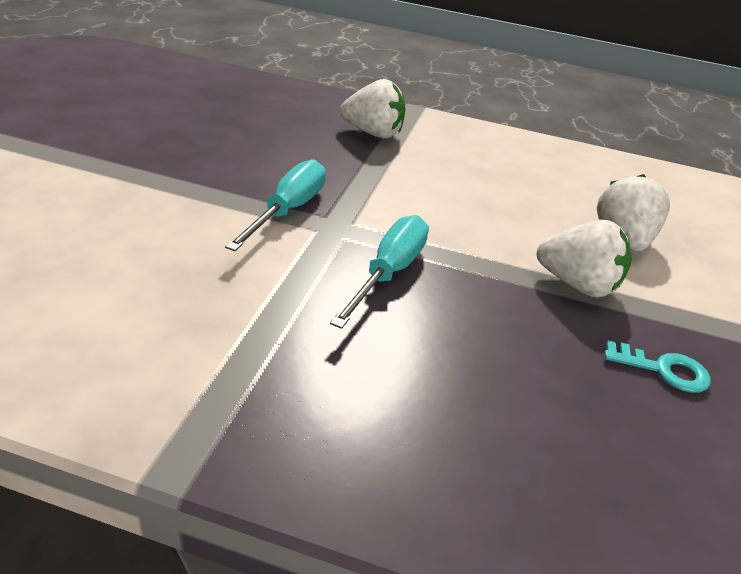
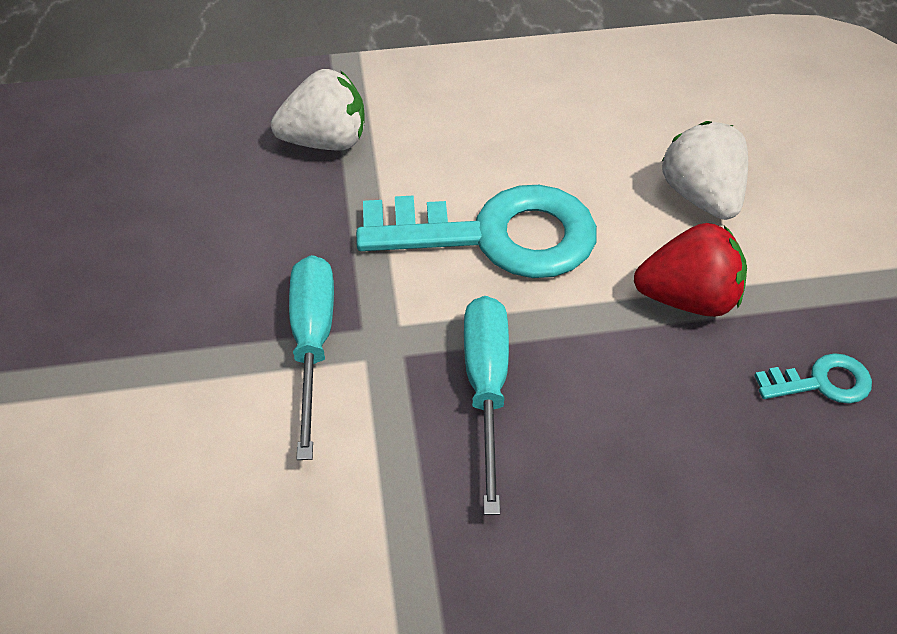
camera: 20 degrees left, 15 degrees up
(453, 207) = (496, 235): none -> turquoise key
(577, 285) = (687, 298): white strawberry -> red strawberry

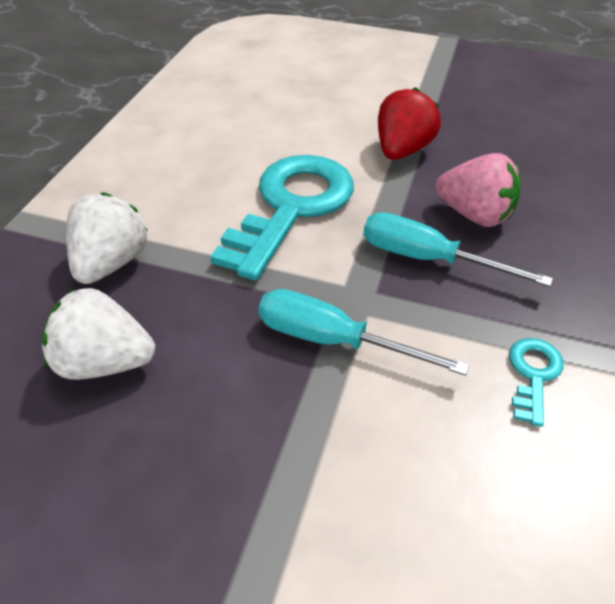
camera: 65 degrees left, 5 degrees down
(604, 413) = (474, 215): none -> pink strawberry
(701, 196) = (324, 115): white strawberry -> white strawberry (104, 362)
(822, 382) = (489, 130): turquoise key -> turquoise key (533, 374)

